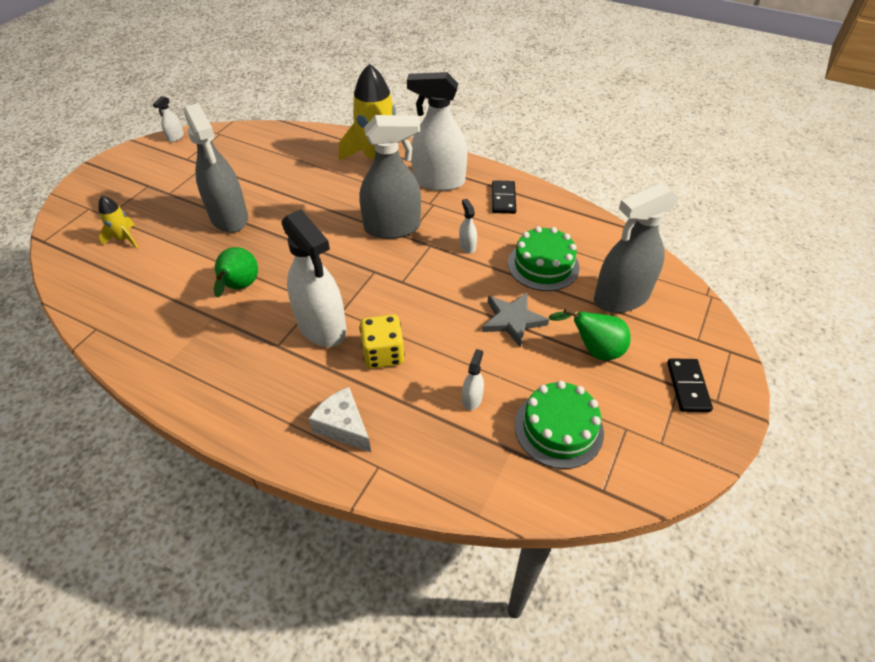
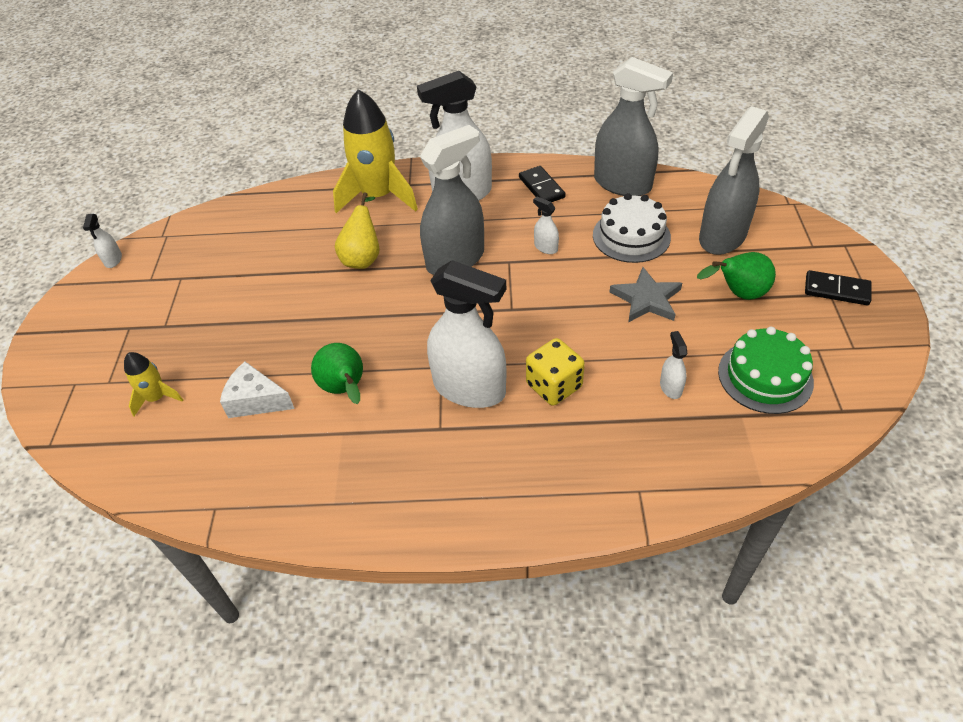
camera: 25 degrees left, 0 degrees up
(229, 217) = (265, 322): grey spray bottle -> grey spray bottle (622, 184)
(330, 199) = (363, 258): none -> yellow pear
(343, 426) = (575, 471): white cheese -> white cheese (256, 400)
(543, 265) = (631, 236): green cake -> white cake
(687, 386) = (836, 290): black domino -> black domino turned 45 degrees counterclockwise

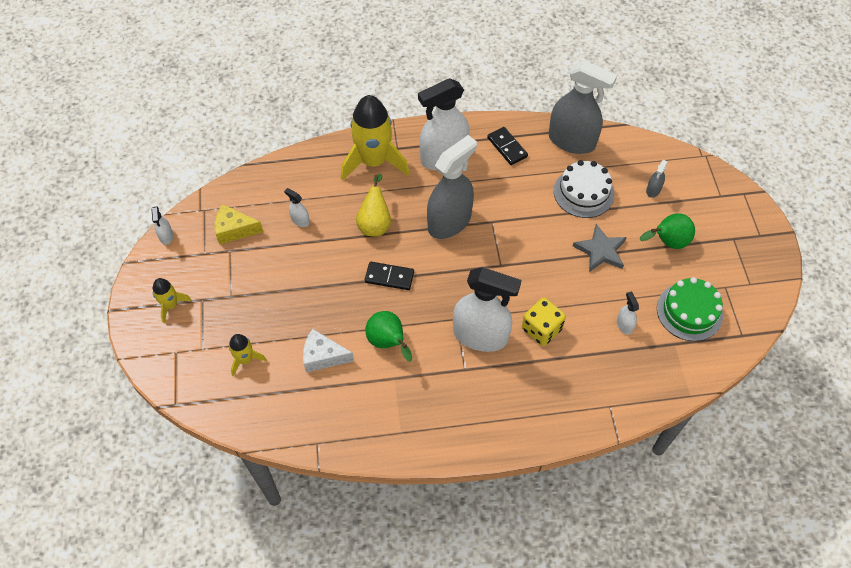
camera: 10 degrees left, 10 degrees up
(89, 331) = (171, 305): none -> yellow rocket
(194, 257) = (234, 230): none -> yellow cheese
(545, 247) = (518, 207): white spray bottle -> white spray bottle (300, 220)
(722, 237) = (653, 190): grey spray bottle -> grey spray bottle, size x0.41
(836, 290) = (738, 235): black domino -> black domino (389, 277)

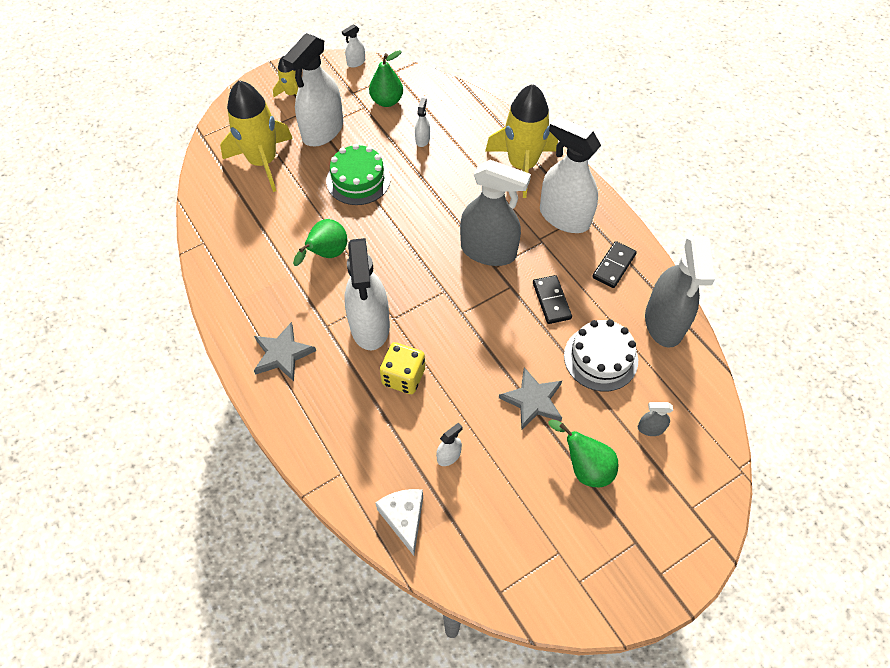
camera: 65 degrees right, 0 degrees up
(234, 230) = (387, 101): yellow cheese -> green pear
(238, 295) = (323, 131): none -> white spray bottle
(245, 359) = (263, 162): yellow rocket -> yellow rocket, size x2.08
(323, 356) = (290, 213): white cheese -> white cheese (404, 518)
(375, 223) = (451, 194): yellow pear -> none
(389, 277) = (397, 228): black domino -> black domino (551, 301)
(477, 413) = (283, 354): none -> grey star
(689, 312) = (501, 521): green cake -> green cake (358, 180)

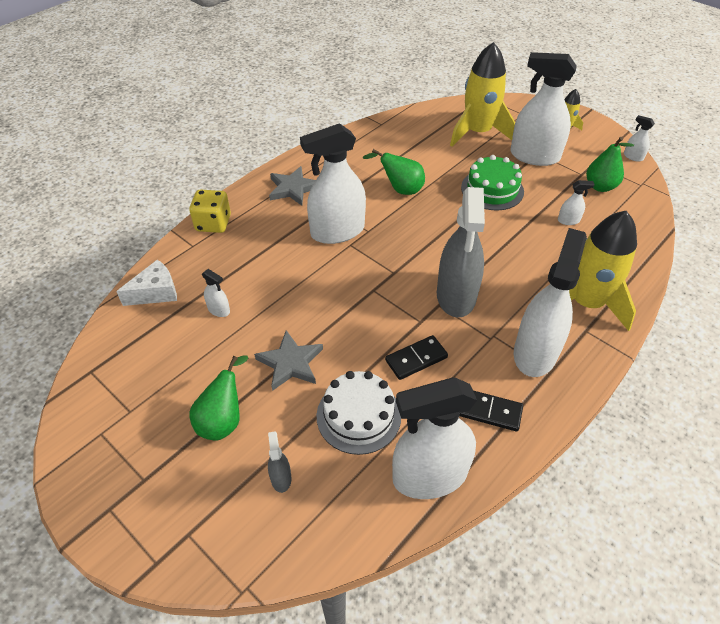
camera: 75 degrees right, 10 degrees down
(403, 377) = (291, 263): yellow dice -> yellow dice (213, 223)
(664, 322) = (429, 476): grey spray bottle -> white spray bottle

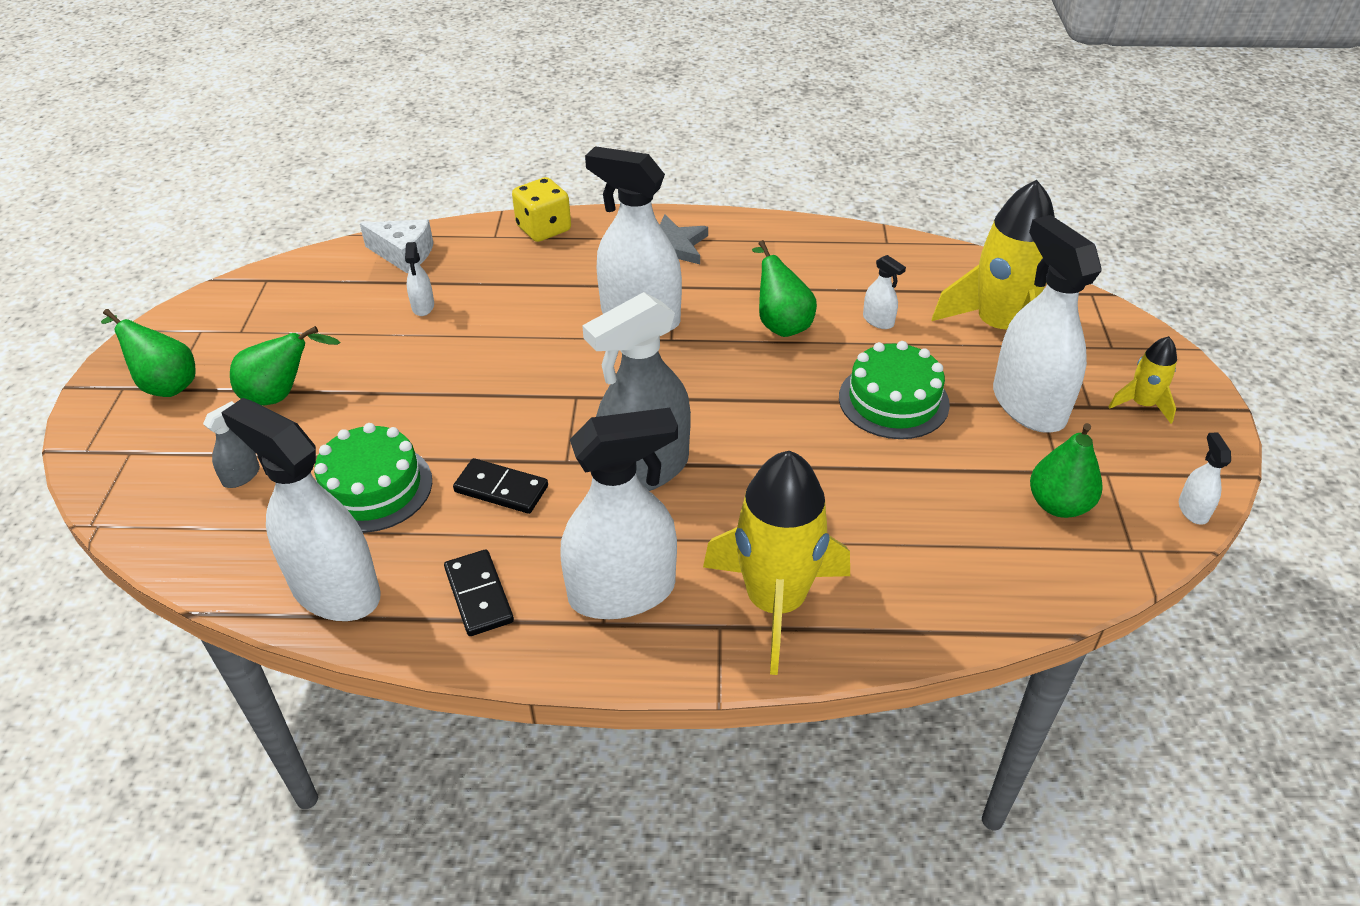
camera: 50 degrees right, 5 degrees down
(137, 480) = (165, 385): none -> green pear
(290, 363) = (399, 396): grey star -> none
(358, 415) = (372, 487): white cake -> green cake
(568, 220) = (930, 506): white spray bottle -> white spray bottle (878, 321)

